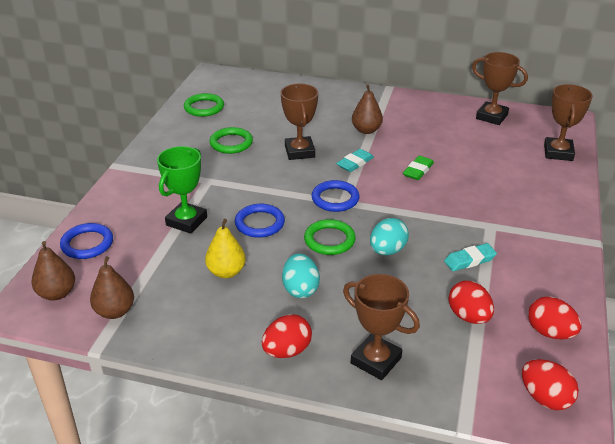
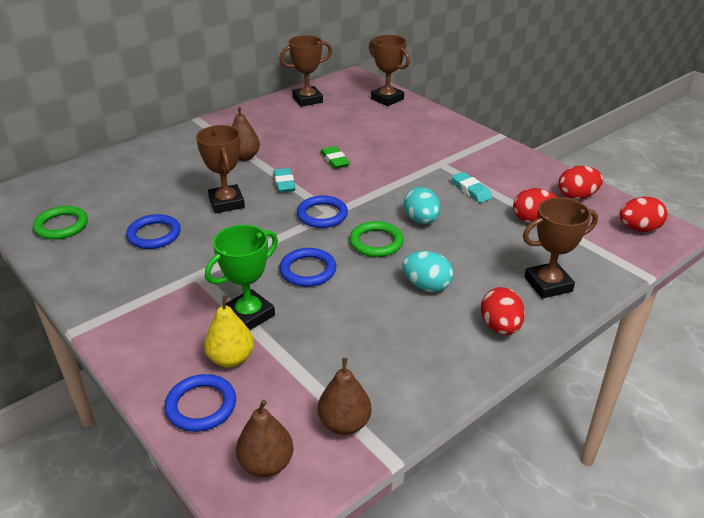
camera: 55 degrees left, 0 degrees up
(186, 221) = (249, 315): green trophy -> green trophy turned 75 degrees clockwise
(226, 272) = (358, 320): yellow pear -> yellow pear (231, 358)
(231, 143) = (154, 235): green ring -> blue ring
(299, 152) = (226, 203): brown trophy -> brown trophy turned 45 degrees clockwise
(469, 260) = (471, 190): turquoise eraser -> turquoise eraser turned 45 degrees counterclockwise

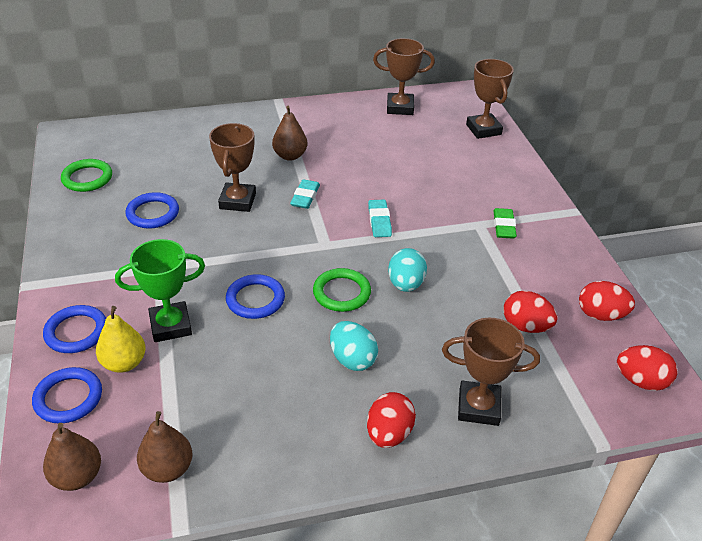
camera: 25 degrees right, 5 degrees up
(322, 215) = (314, 244): blue ring -> blue ring (76, 332)
(334, 160) = (373, 186): green eraser -> green eraser (504, 226)
(471, 190) = (486, 267): turquoise eraser -> turquoise eraser (379, 221)

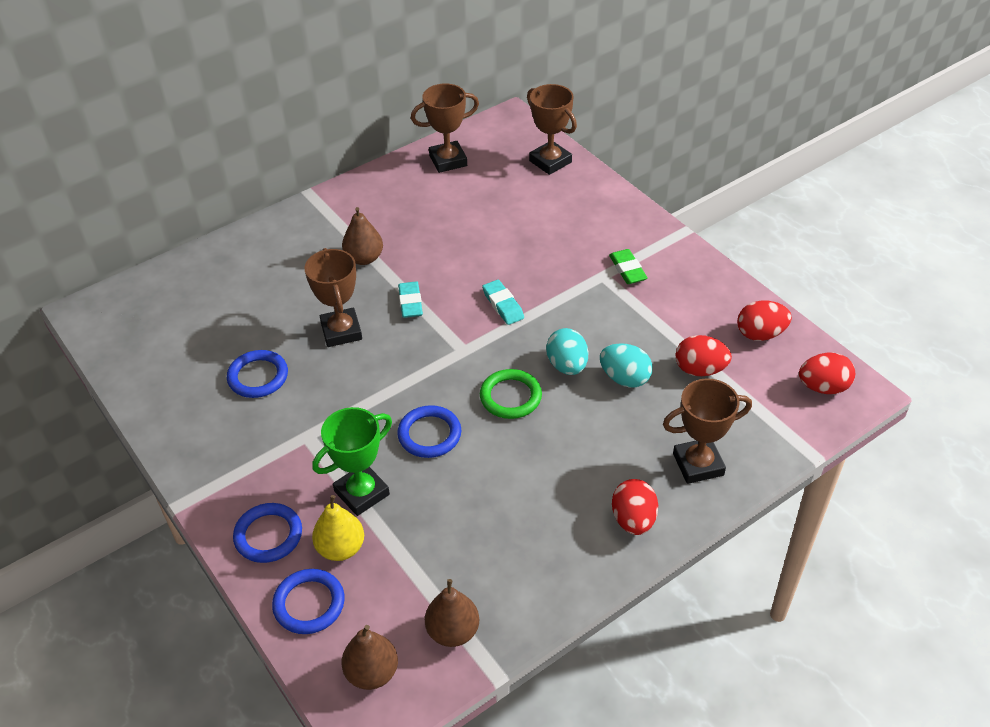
camera: 20 degrees left, 5 degrees up
(87, 178) = (153, 360): green ring -> none
(352, 359) = (560, 461): turquoise egg -> turquoise egg (624, 378)

